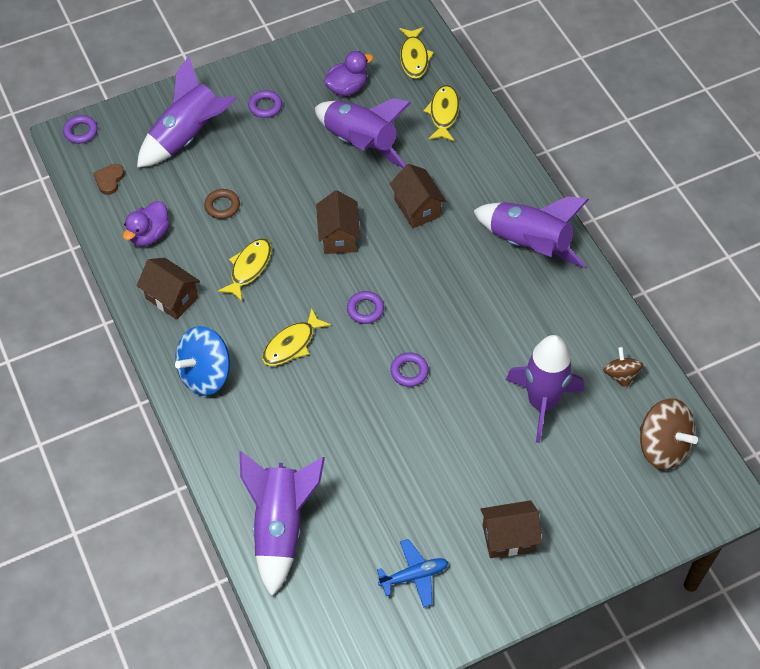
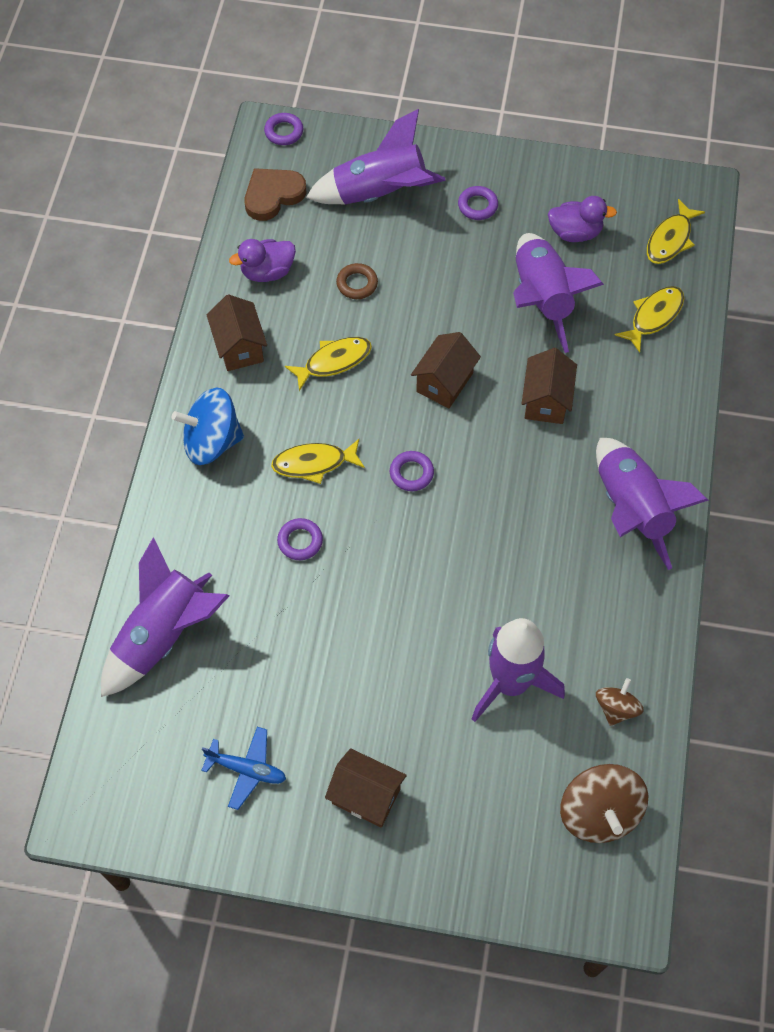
camera: 35 degrees right, 5 degrees up
(109, 180) = (273, 195): brown heart -> brown heart, size x1.66
(409, 371) = (404, 563): purple ring -> purple ring (300, 541)

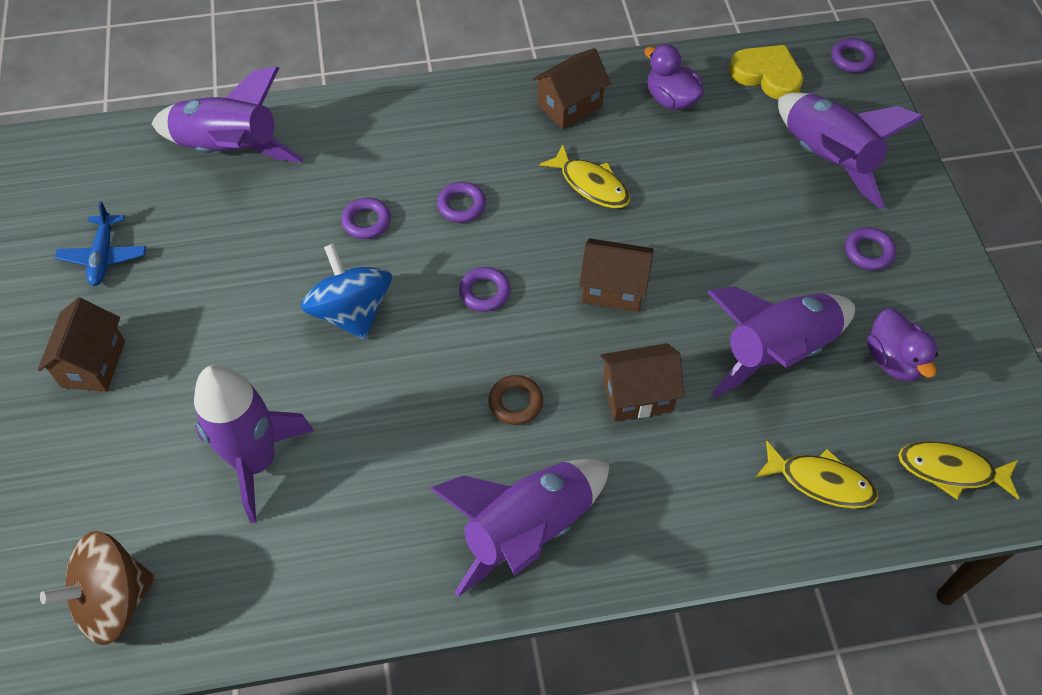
camera: 70 degrees right, 5 degrees down
(212, 441) = (452, 119): blue spinning top -> blue spinning top (351, 312)
(273, 195) = (767, 75): brown heart -> yellow heart
(314, 463) = (461, 205): yellow fish -> purple ring
(357, 284) = (698, 175): brown ring -> brown ring (515, 402)
(616, 708) = (252, 584): brown spinning top -> none

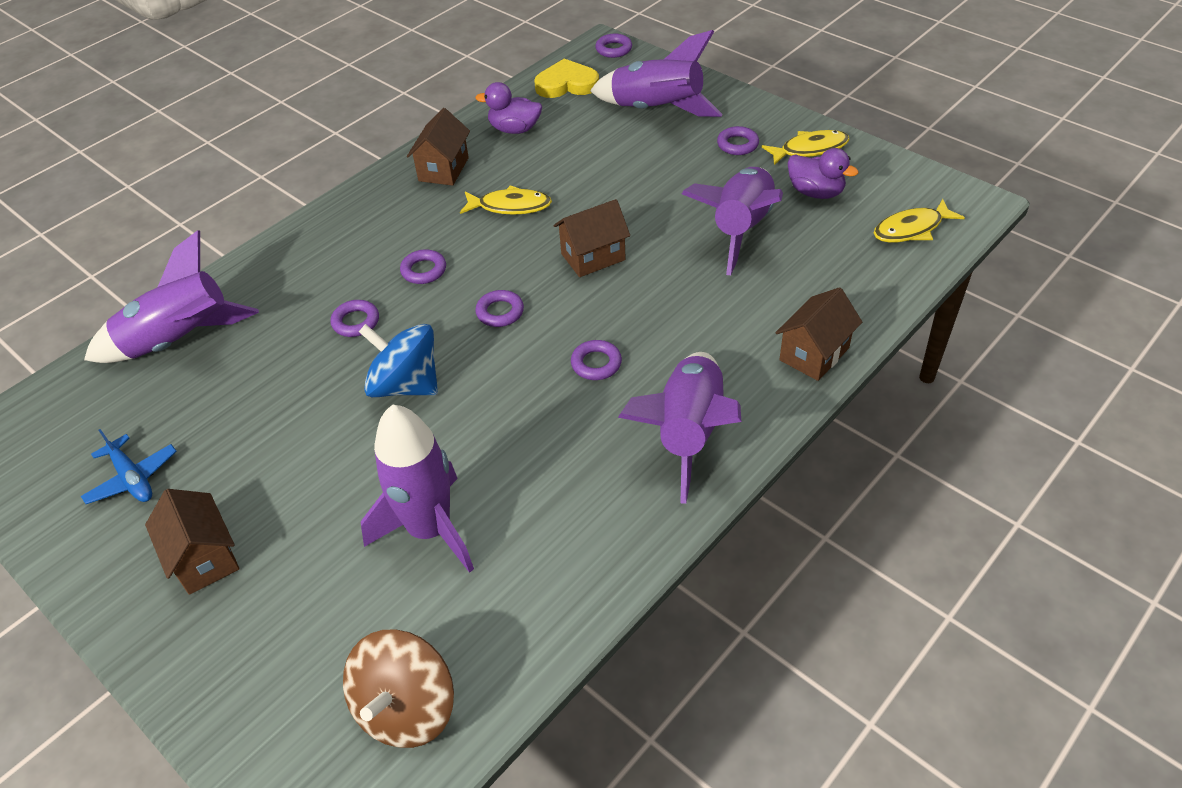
camera: 35 degrees left, 10 degrees down
(515, 402) = (596, 363): brown ring -> purple ring
(637, 395) = (677, 307): brown house -> brown house (814, 354)
(820, 482) = (845, 282): yellow fish -> yellow fish (810, 149)

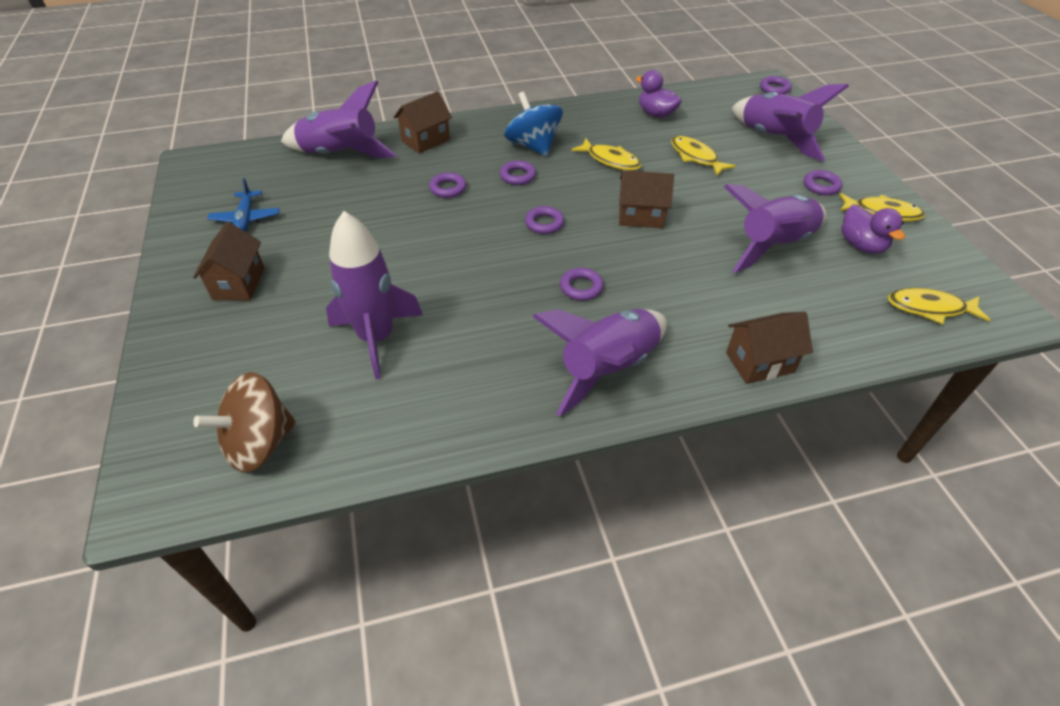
camera: 30 degrees right, 0 degrees up
(406, 385) = (443, 240): blue spinning top -> blue spinning top (533, 146)
(443, 169) = (585, 120): brown house -> brown house (426, 140)
(567, 84) = (719, 99): yellow heart -> none
(596, 164) = (696, 157): none -> yellow fish

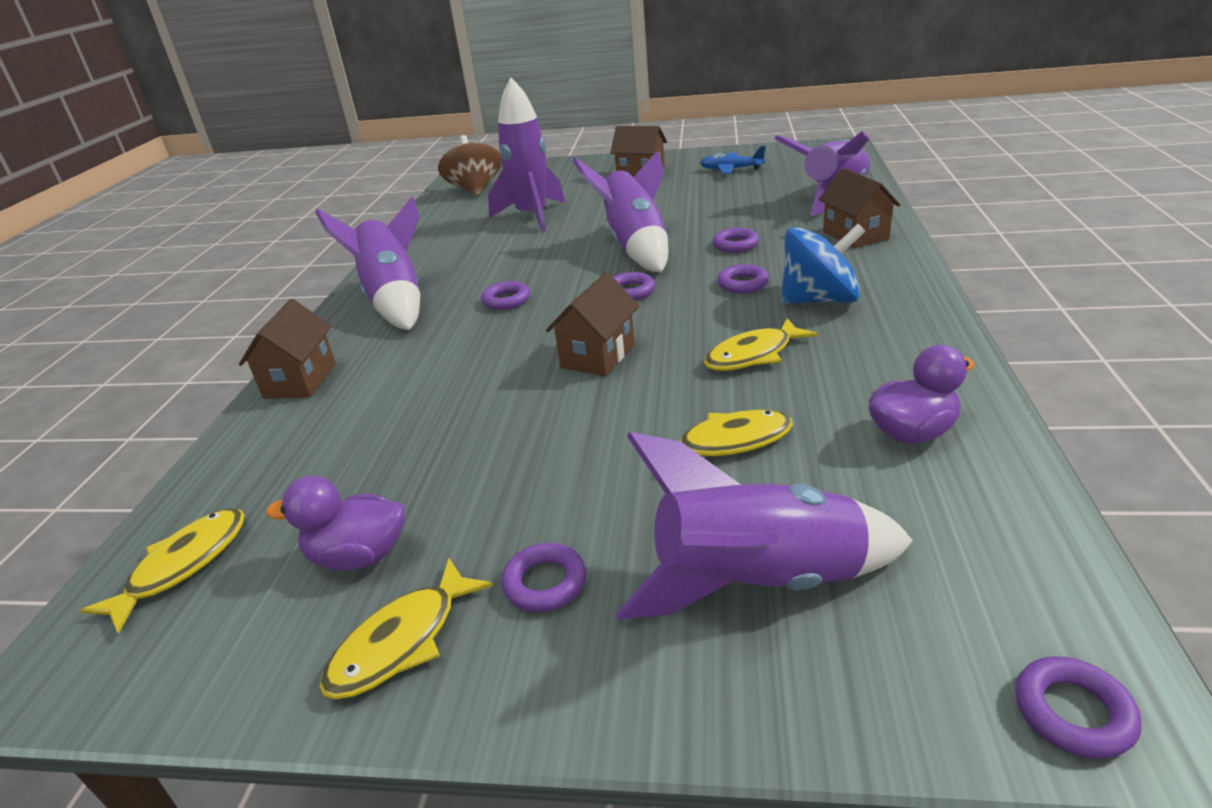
camera: 115 degrees right, 15 degrees down
(773, 245) = (447, 453): purple rocket -> purple rocket (635, 247)

